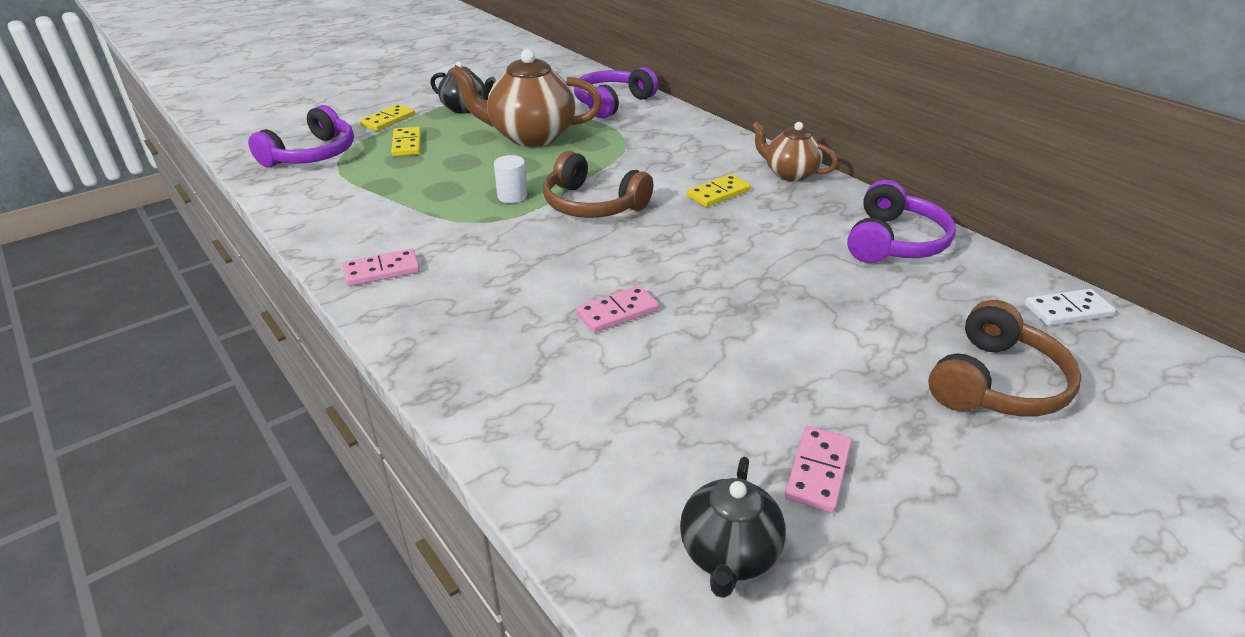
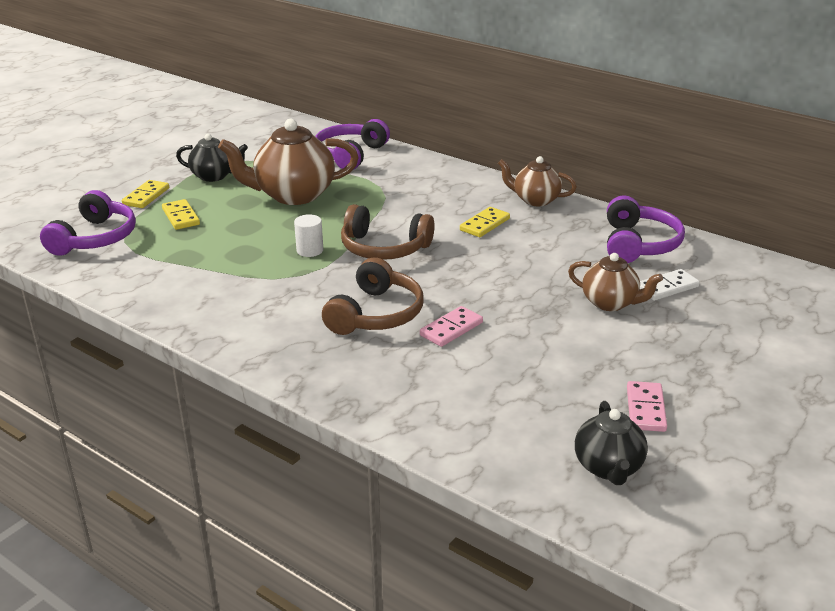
camera: 15 degrees left, 5 degrees down
(382, 270) = (235, 328): pink domino -> none
(829, 311) = (610, 303): none -> brown teapot
(995, 382) = (743, 333): brown headphones -> brown headphones (375, 314)
(1067, 310) = (777, 276): white domino -> white domino (667, 287)

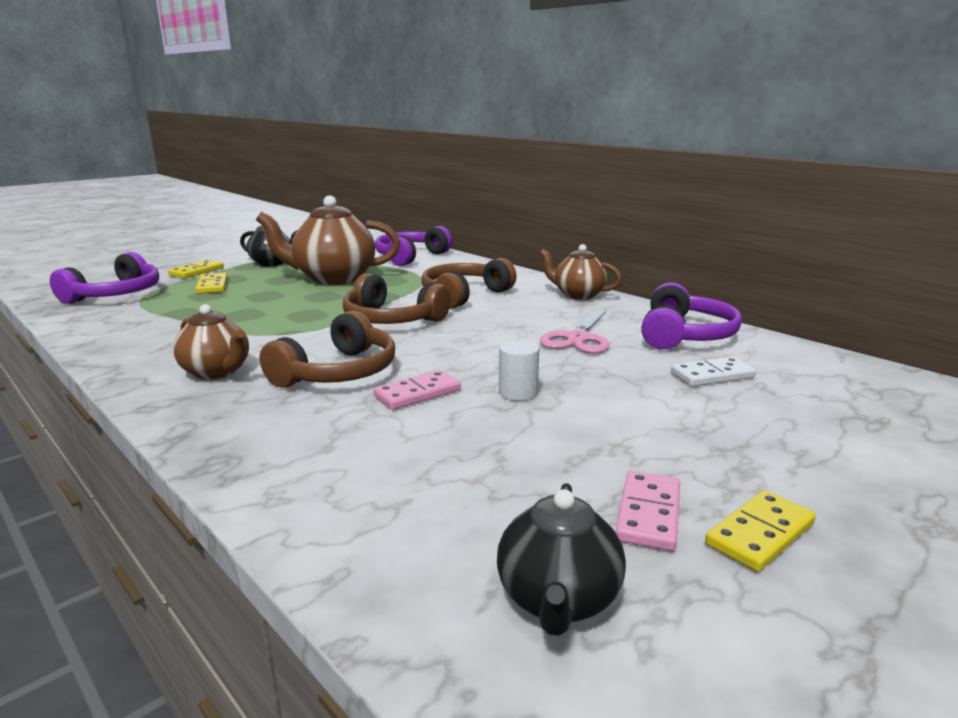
camera: 10 degrees right, 10 degrees down
(310, 250) = (312, 316): white cylinder -> white cylinder (518, 392)
(433, 210) = (464, 295): none -> brown headphones
(484, 224) = (513, 309): yellow domino -> yellow domino (759, 534)
(553, 257) = (578, 339): none -> pink scissors
(610, 303) = (633, 384): brown teapot -> brown teapot (217, 372)

